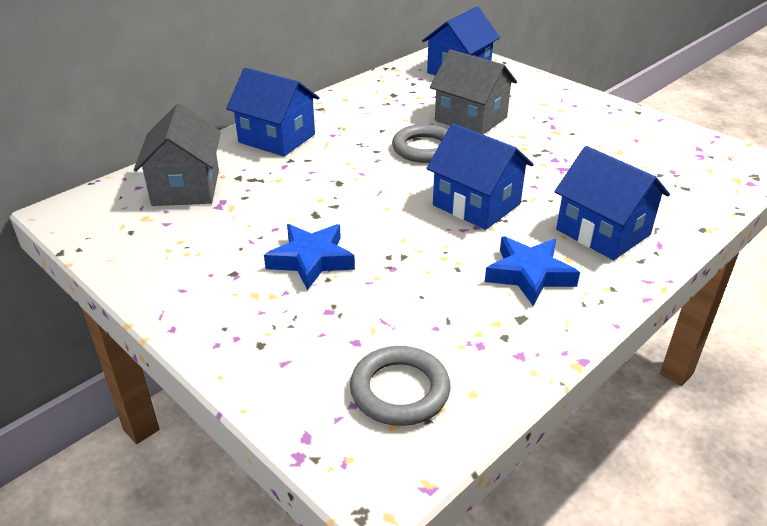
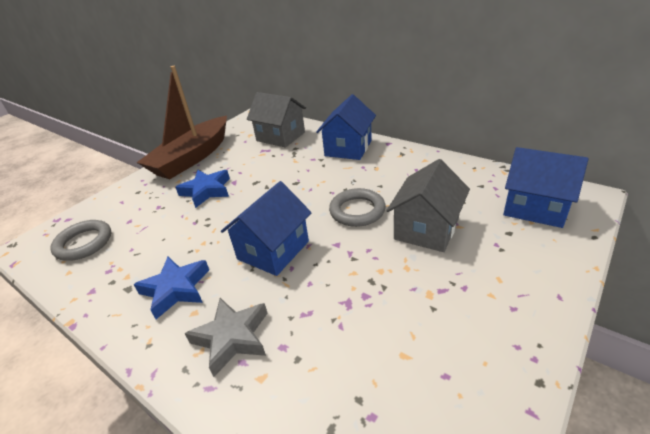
camera: 85 degrees right, 0 degrees up
(178, 282) = (192, 158): none -> brown boat
(186, 187) = (280, 136): grey house -> grey house turned 45 degrees clockwise
(603, 232) = (232, 338): blue house -> grey star

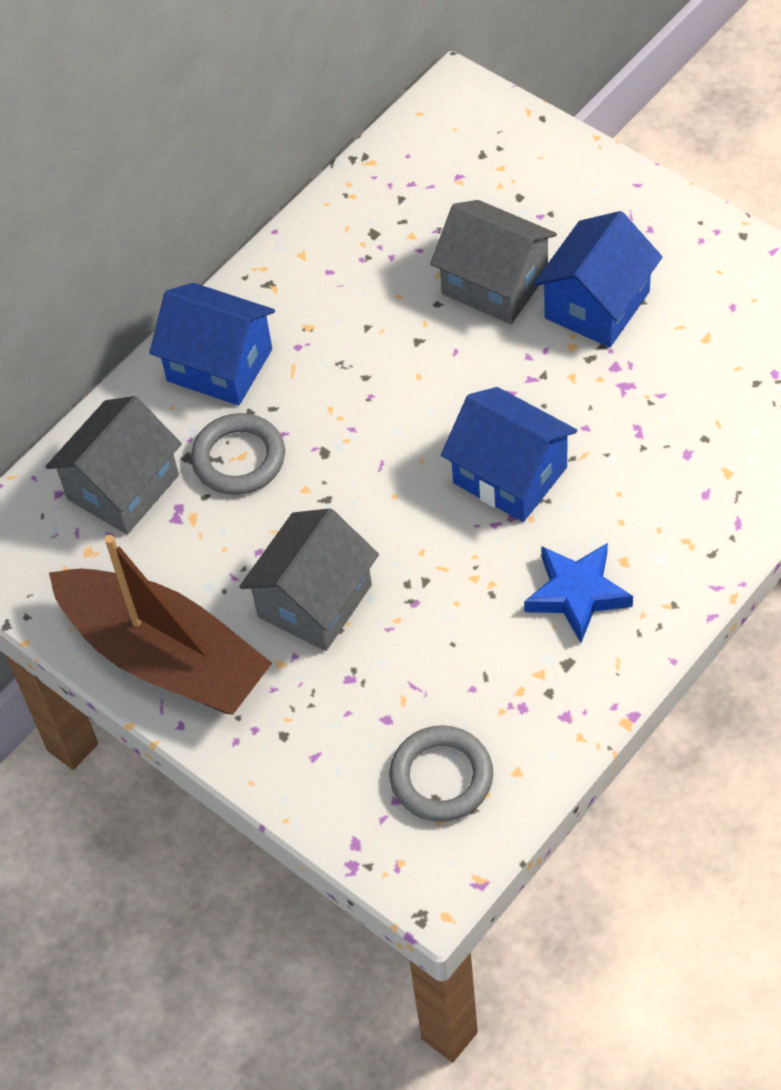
camera: 85 degrees left, 20 degrees up
(206, 191) = (314, 601): blue star -> grey house
(232, 338) = (670, 509): grey star -> none
(357, 211) = (432, 363): grey ring -> grey ring (239, 458)
(535, 207) = (470, 154): blue house -> blue house (597, 305)

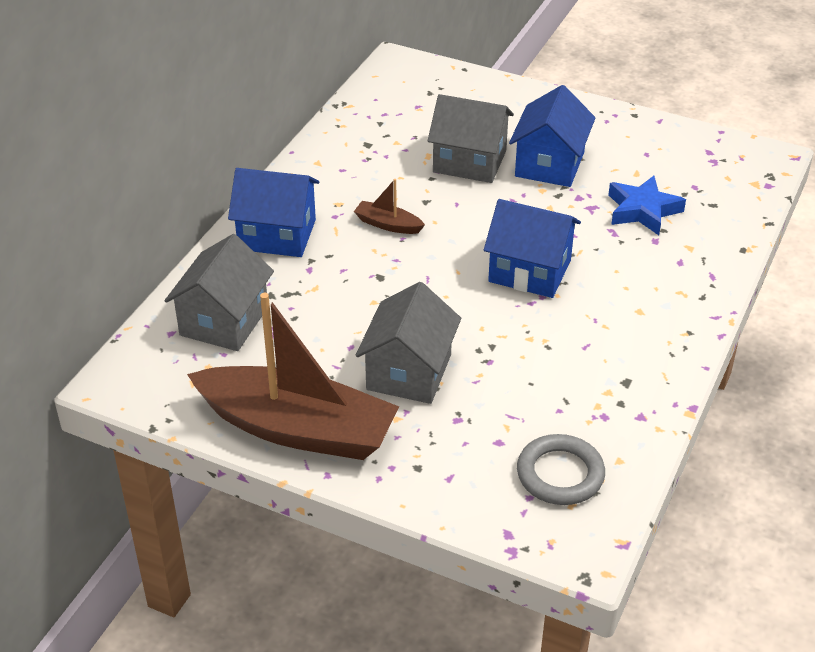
camera: 20 degrees left, 15 degrees down
(239, 458) = (313, 290): grey ring -> none
(358, 371) = (388, 224): none -> brown boat
(577, 594) = (613, 336): blue star -> blue star (642, 210)

